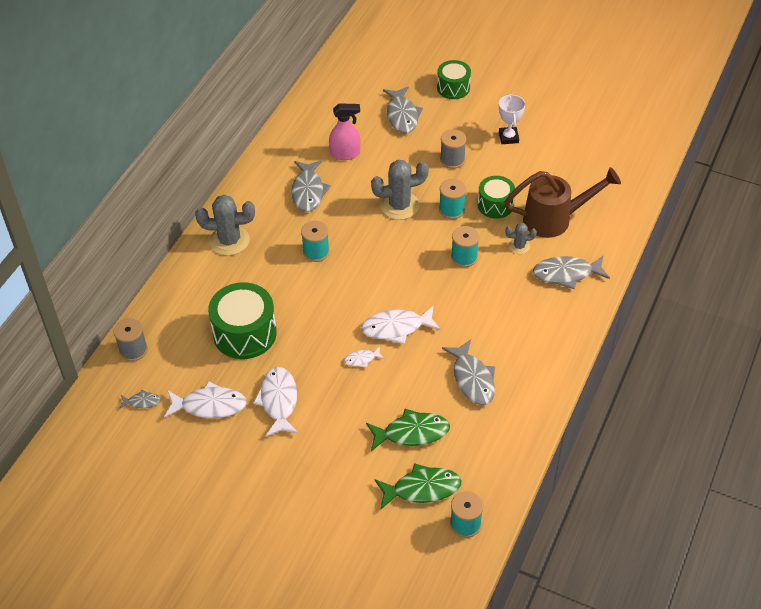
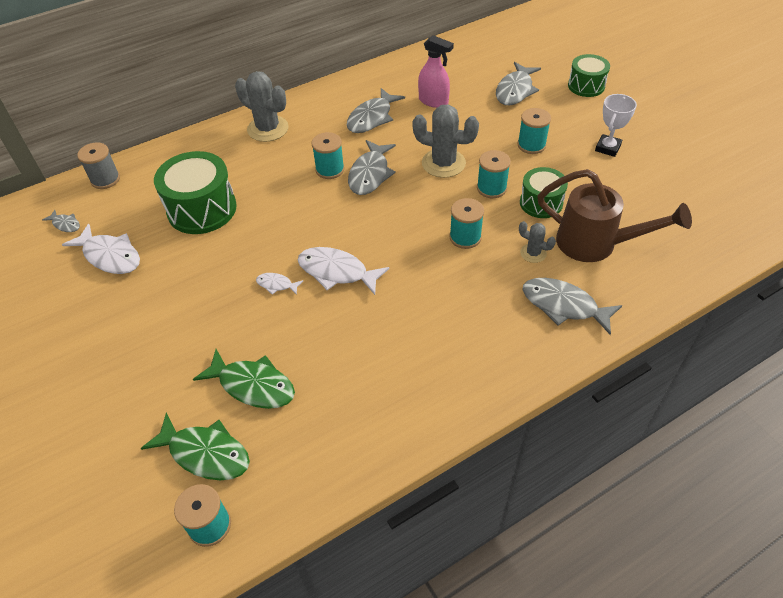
camera: 35 degrees right, 0 degrees up
(278, 401) = (167, 283): white fish -> none
(452, 160) = (531, 145): grey spool -> turquoise spool
(472, 379) = (365, 364): grey fish -> grey fish (370, 174)

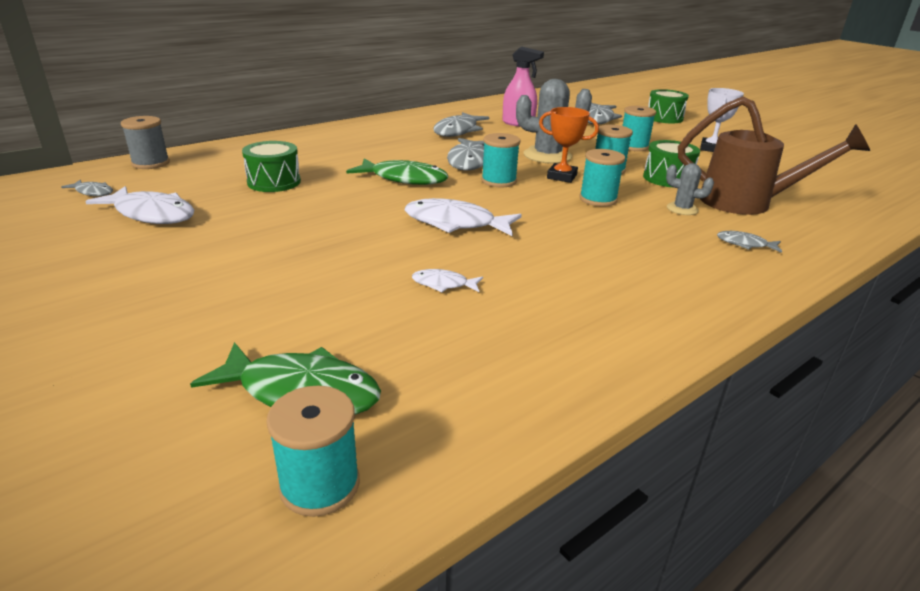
camera: 10 degrees left, 20 degrees down
(202, 209) = (274, 182): green drum -> green drum, size x0.61
(253, 385) = (366, 318): green fish -> green fish (404, 179)
(268, 129) = (345, 136): grey cactus -> none
(276, 285) = (380, 233): white fish -> white fish (443, 284)
(330, 169) = (422, 158): turquoise spool -> turquoise spool (499, 181)
(445, 200) = (562, 176): none -> orange trophy
(563, 306) = (745, 244): grey fish -> grey fish, size x0.51

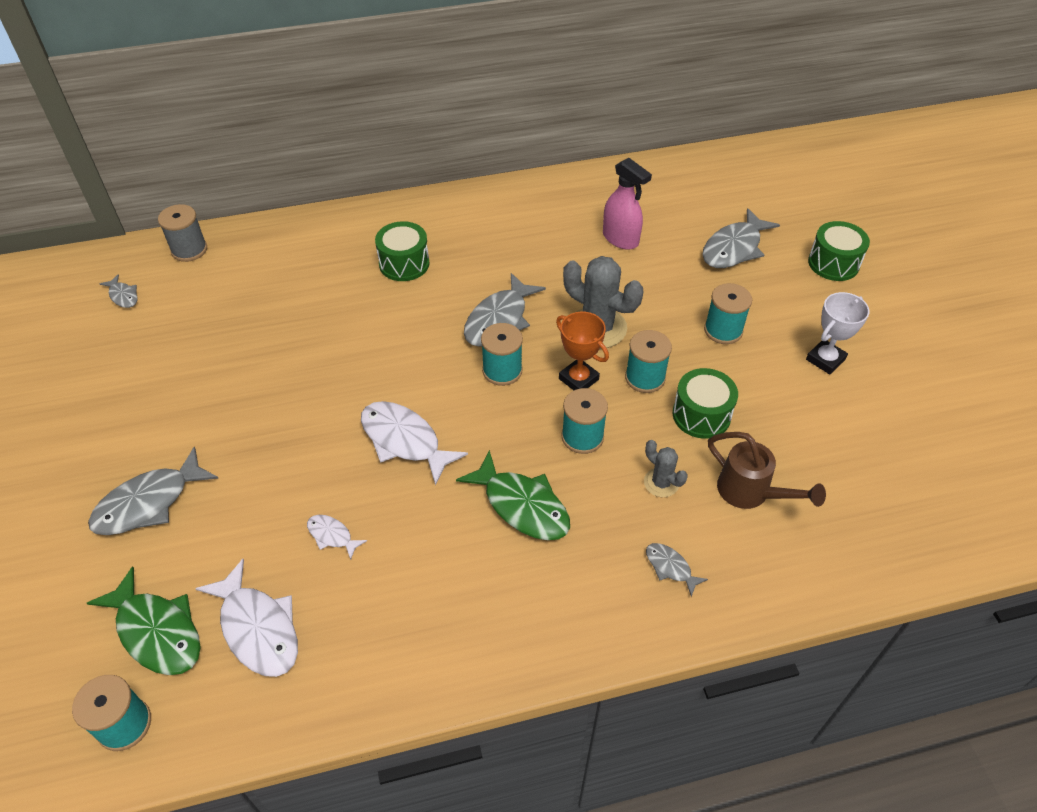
camera: 25 degrees right, 20 degrees up
(152, 214) = (155, 349): white fish -> white fish (258, 628)
(274, 182) = (281, 315): green drum -> green drum (404, 263)
(404, 179) = (407, 341): green fish -> green fish (522, 506)
(458, 131) = (533, 244): grey fish -> grey fish (149, 503)
(747, 203) = (750, 493): brown watering can -> brown watering can, size x0.64

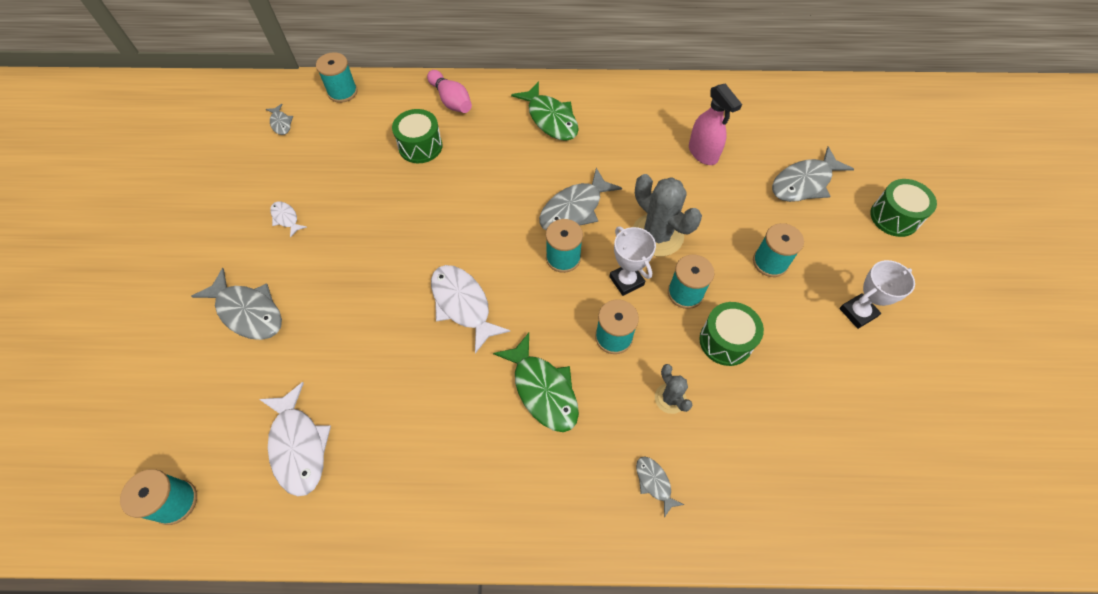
camera: 15 degrees right, 10 degrees up
(149, 503) = (248, 312): grey fish -> grey fish turned 120 degrees counterclockwise
(157, 631) = (222, 427): green fish -> green fish (550, 119)
(189, 250) = (342, 92): grey spool -> turquoise spool
(323, 236) = (451, 100): none -> pink bowling pin
(332, 535) = (380, 377): white fish -> white fish (286, 218)
(404, 263) = (510, 139): green drum -> green drum (420, 146)
(578, 379) = (626, 281): orange trophy -> white trophy
(750, 493) = (748, 429): brown watering can -> none

